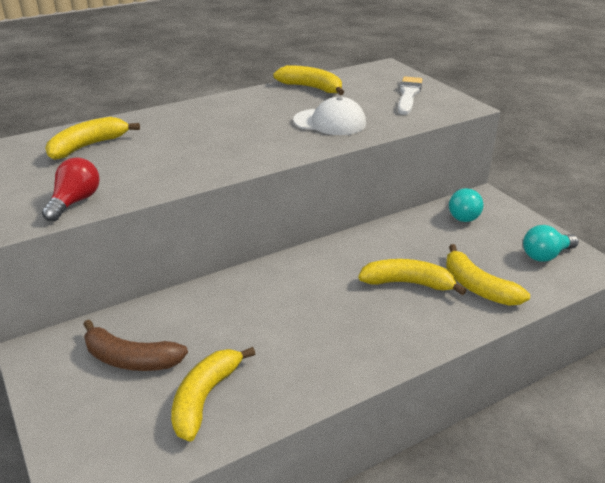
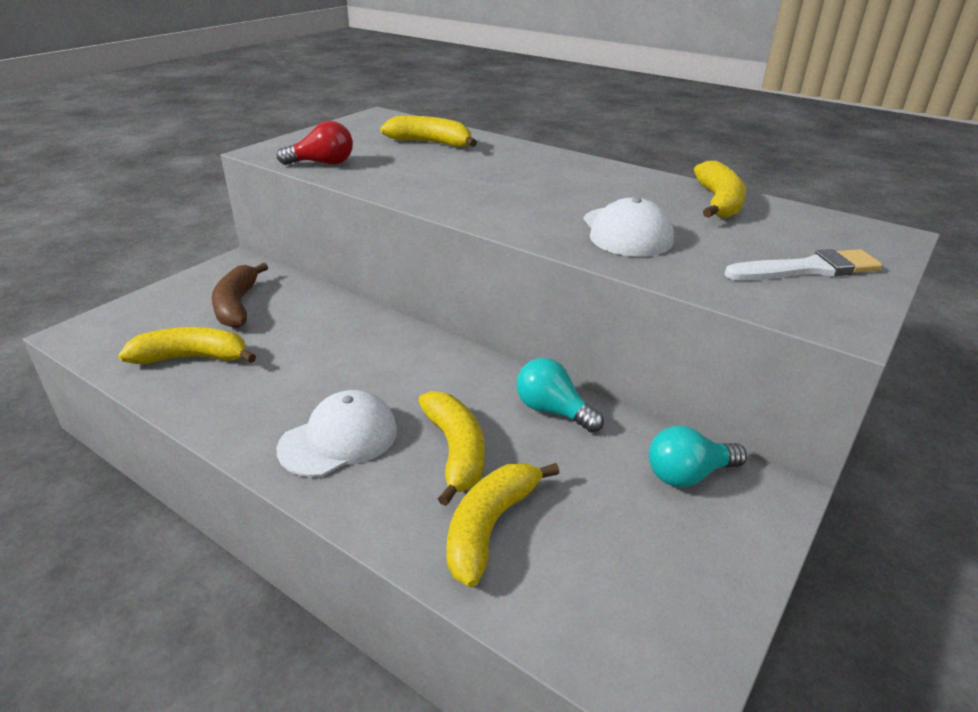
camera: 65 degrees right, 0 degrees up
(370, 329) = (339, 439): none -> white cap
(545, 255) = (649, 607): turquoise light bulb -> turquoise light bulb (553, 411)

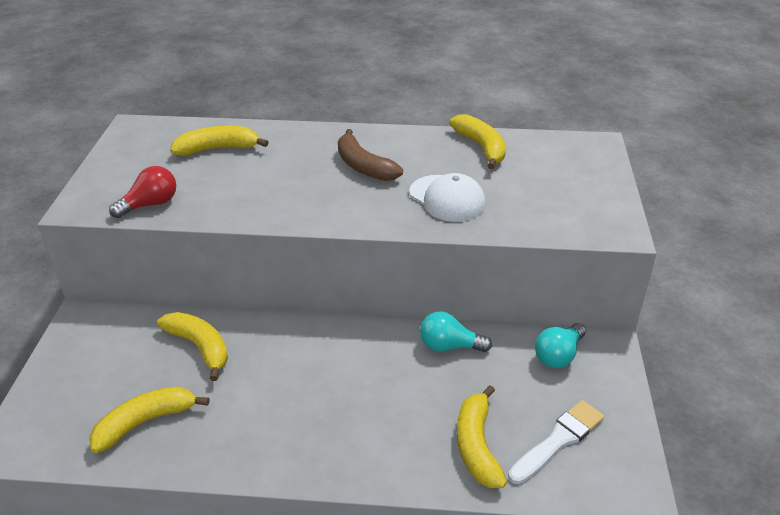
camera: 30 degrees left, 5 degrees up
(237, 305) = (131, 358): brown banana -> brown banana (363, 166)
(339, 439) = (329, 433): white cap -> none
(455, 451) = (414, 405): yellow banana -> yellow banana (200, 347)
(808, 269) = (573, 192): white brush -> white brush (558, 440)

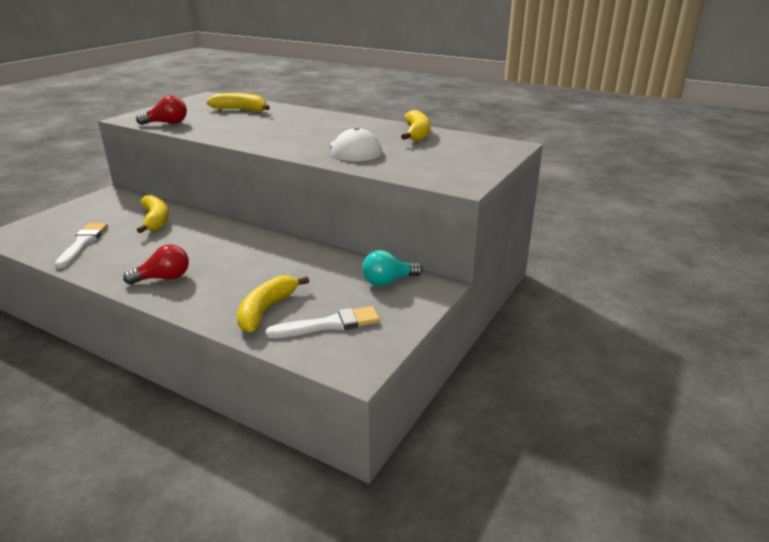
camera: 25 degrees right, 10 degrees down
(145, 422) = (82, 243): yellow banana -> white brush
(314, 442) = (163, 278): none -> red light bulb
(363, 166) = (320, 129): brown banana -> none
(449, 346) = (313, 257): turquoise light bulb -> none

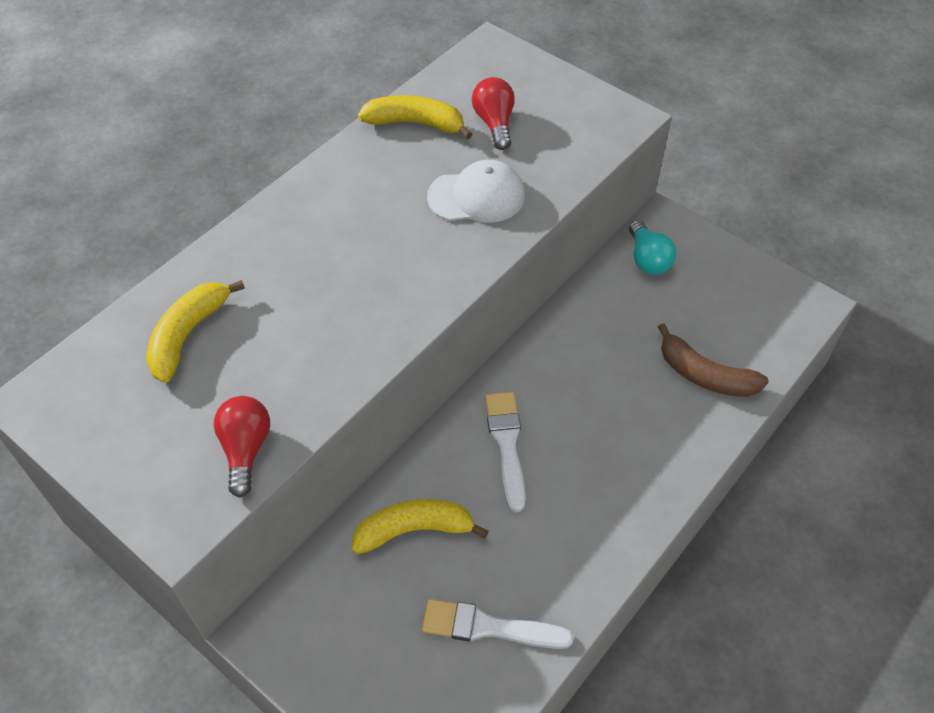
camera: 80 degrees left, 25 degrees up
(163, 278) = (619, 491): red light bulb -> red light bulb (494, 123)
(266, 310) = (704, 375): yellow banana -> brown banana
(329, 324) = (736, 319): white brush -> white brush (506, 444)

